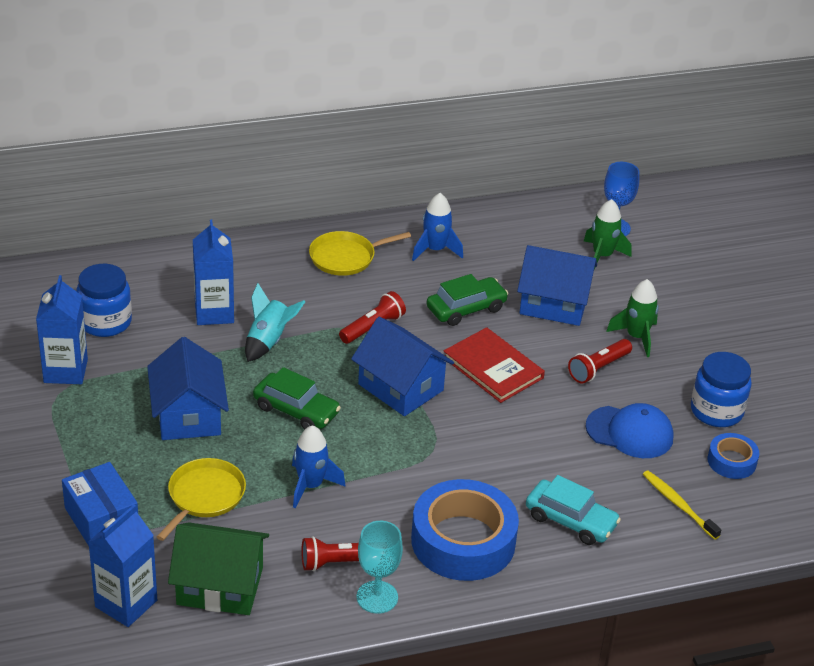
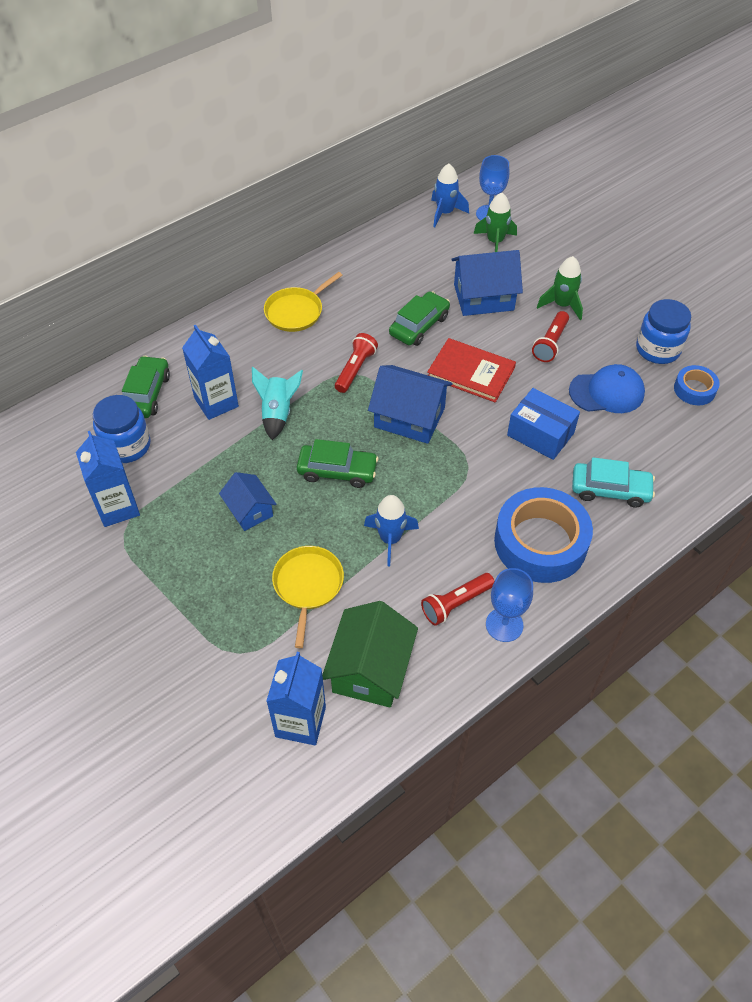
camera: 20 degrees left, 15 degrees up
(101, 519) = (232, 645): blue box -> blue box (540, 434)
(151, 284) = (147, 394): none -> green car
(188, 415) = (249, 510): blue house -> blue house, size x0.61
(220, 586) = (370, 669): green house -> green house turned 60 degrees counterclockwise
(377, 597) = (504, 625): turquoise goblet -> blue goblet
(435, 250) = (364, 280): blue rocket -> blue rocket (445, 213)
(678, 504) = (679, 443): yellow toothbrush -> none

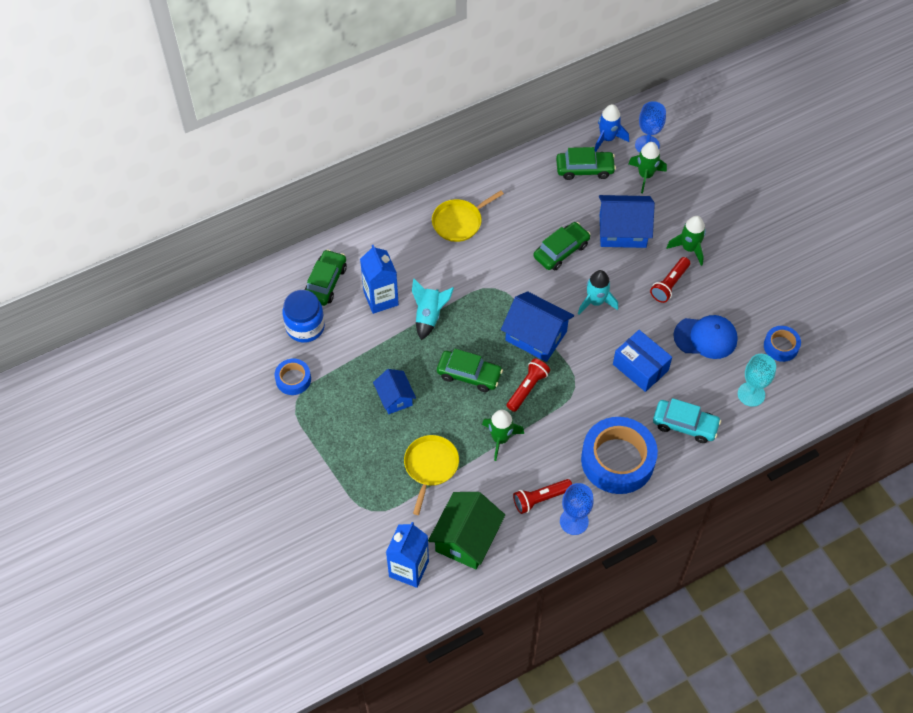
camera: 10 degrees right, 5 degrees up
(118, 507) = (293, 379): blue carton -> blue tape
(355, 369) = (499, 285): red flashlight -> red flashlight (527, 388)
(390, 539) = (500, 439): blue rocket -> green rocket
(427, 244) = (584, 169): none -> green car
(471, 372) = (595, 302): red book -> turquoise rocket
(657, 349) = (760, 303): blue jar -> none
(677, 445) = (751, 394): none -> turquoise goblet

